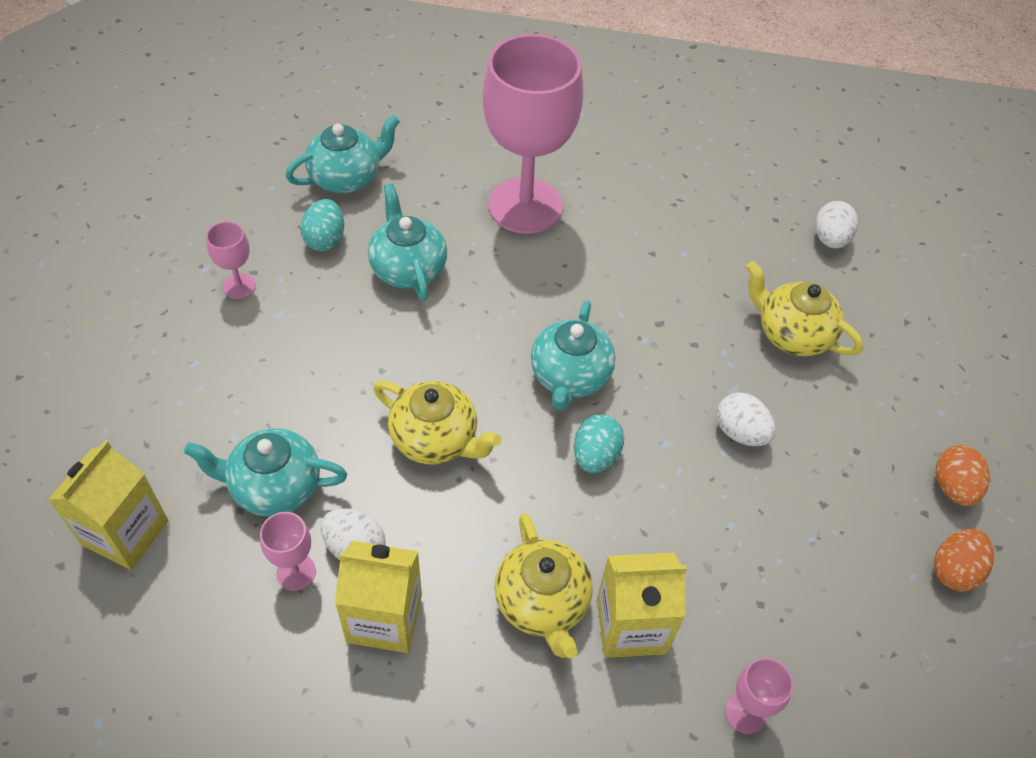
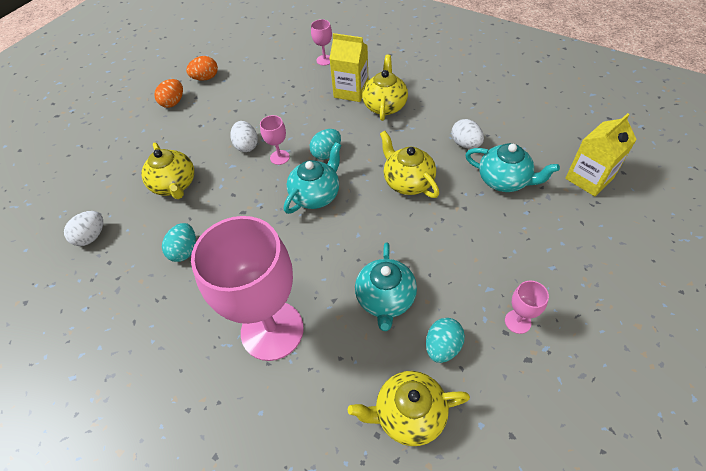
camera: 150 degrees left, 0 degrees up
(296, 572) = (497, 141): pink goblet -> pink goblet (279, 157)
(346, 177) = (408, 414): turquoise teapot -> yellow teapot
(384, 618) = (458, 116): yellow carton -> none
(695, 255) = (184, 251): none -> turquoise egg

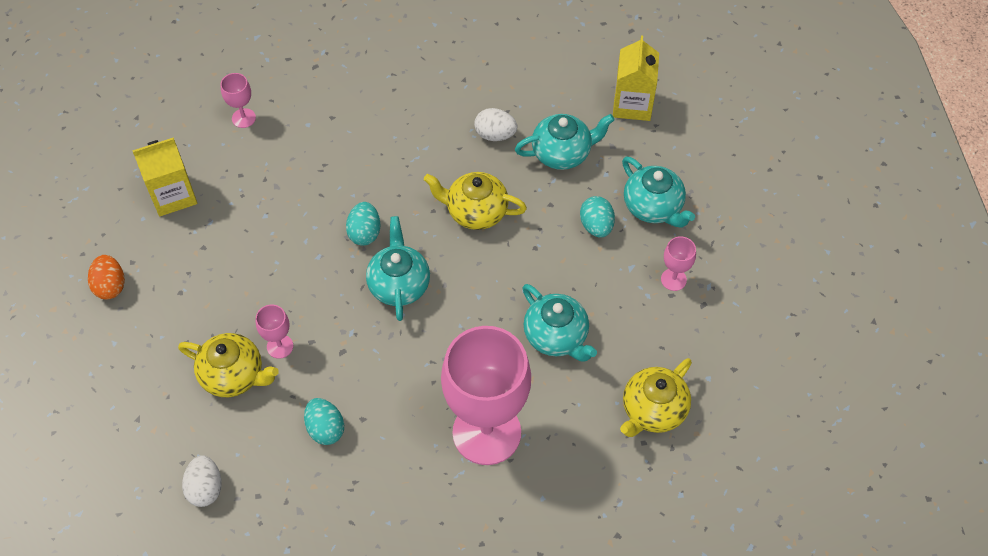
camera: 45 degrees left, 5 degrees up
(205, 78) = (115, 229): orange egg -> none
(246, 145) = (266, 280): white egg -> none
(279, 157) = (318, 269): pink goblet -> pink goblet (280, 346)
(351, 91) = (317, 141): yellow carton -> yellow carton (173, 195)
(385, 106) = (373, 138): yellow teapot -> none
(442, 347) = (635, 341): turquoise egg -> turquoise egg (596, 226)
(546, 257) = (653, 207): none -> turquoise teapot

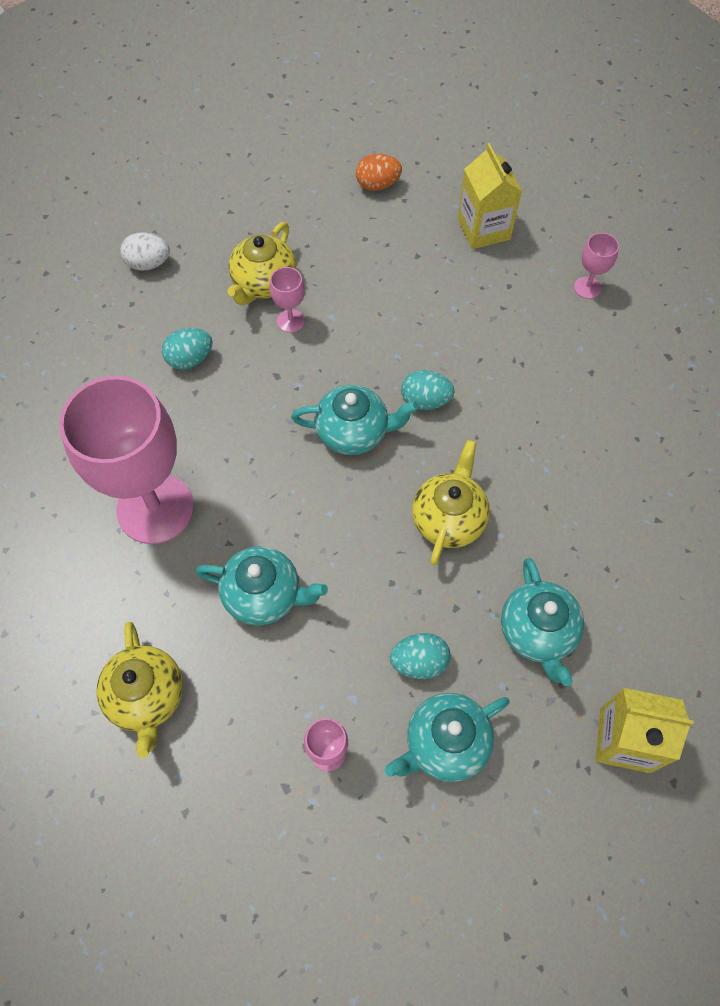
camera: 95 degrees right, 5 degrees up
(495, 135) = (567, 550): white egg -> none
(556, 336) = (264, 595): turquoise teapot -> turquoise teapot turned 135 degrees counterclockwise
(653, 410) = (146, 696): yellow teapot -> yellow teapot turned 150 degrees counterclockwise

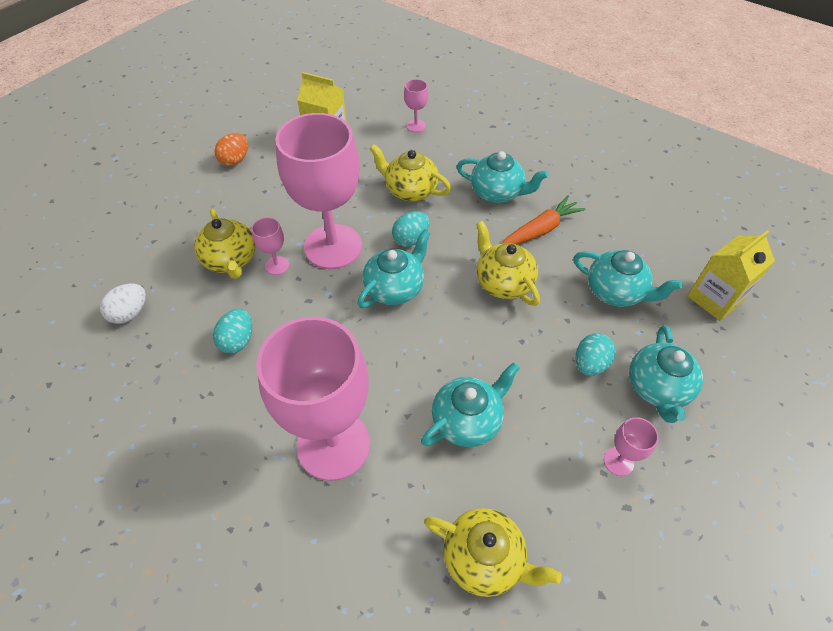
camera: 50 degrees left, 10 degrees down
(353, 345) = (333, 246): none -> pink goblet
(489, 352) = (410, 190): none -> yellow teapot
(554, 506) = (540, 230): none -> orange carrot
(567, 431) = (497, 193): none -> turquoise teapot

